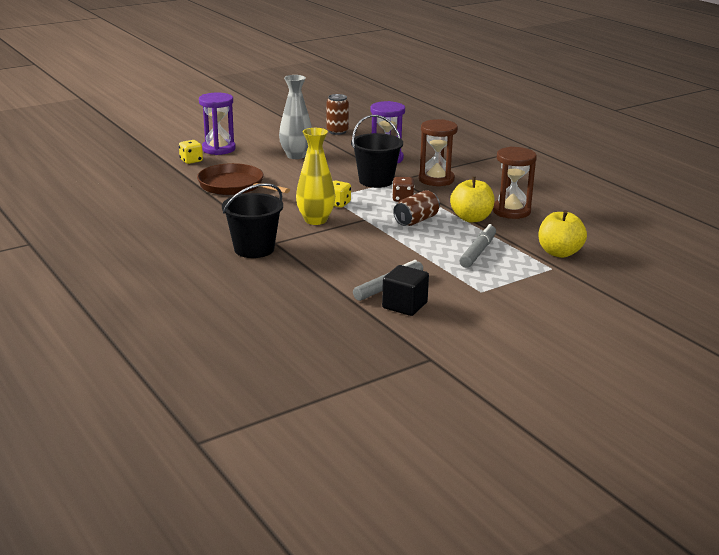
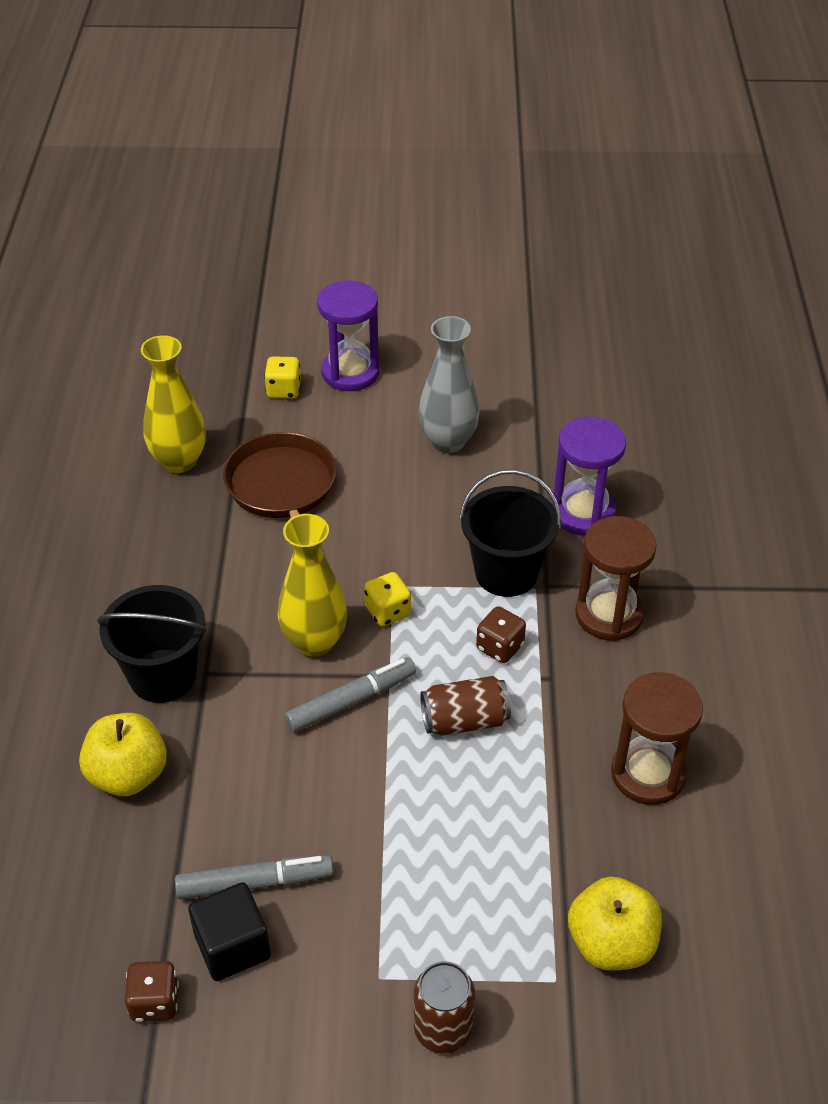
camera: 35 degrees right, 20 degrees up
(166, 191) = (179, 461): none -> yellow vase
(337, 131) = (577, 395): brown can -> brown can (443, 1029)
(392, 331) = (155, 1002): none -> brown dice
(471, 218) = (559, 761): yellow apple -> yellow apple (128, 775)
(478, 252) = (477, 865): grey marker -> grey marker (351, 701)

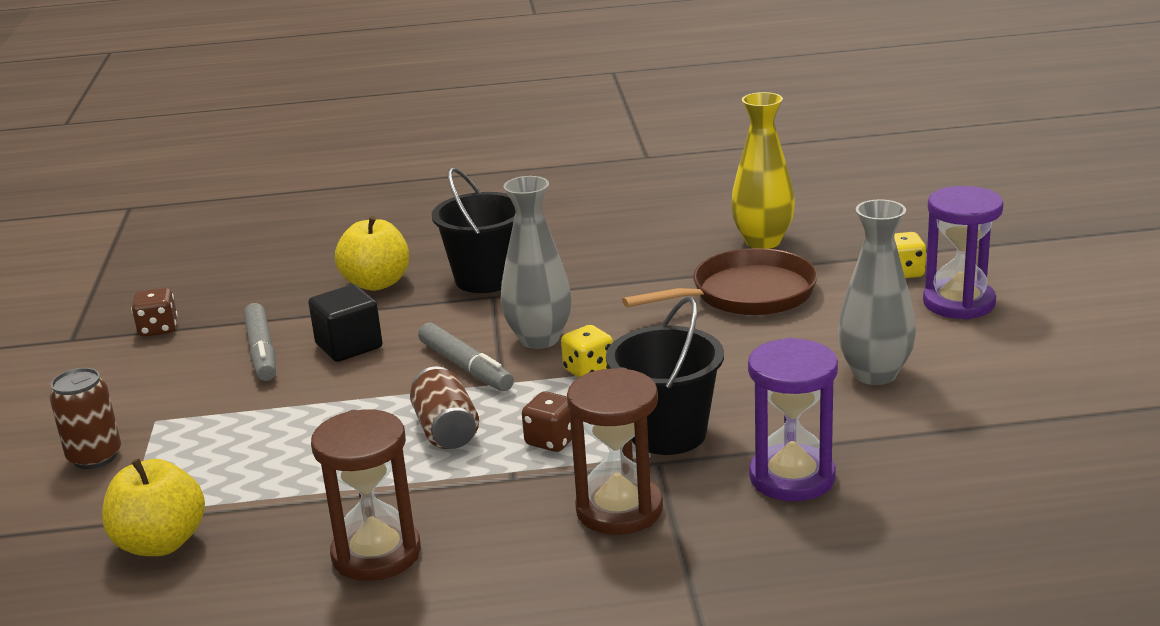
camera: 85 degrees right, 20 degrees down
(232, 946) = (201, 351): black cube -> black cube (349, 346)
(314, 642) = (539, 339): yellow vase -> grey vase

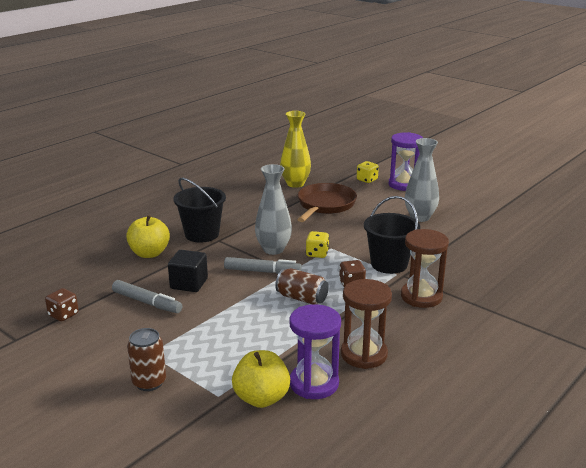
camera: 45 degrees left, 0 degrees up
(792, 477) = (456, 261): purple hourglass -> purple hourglass (314, 383)

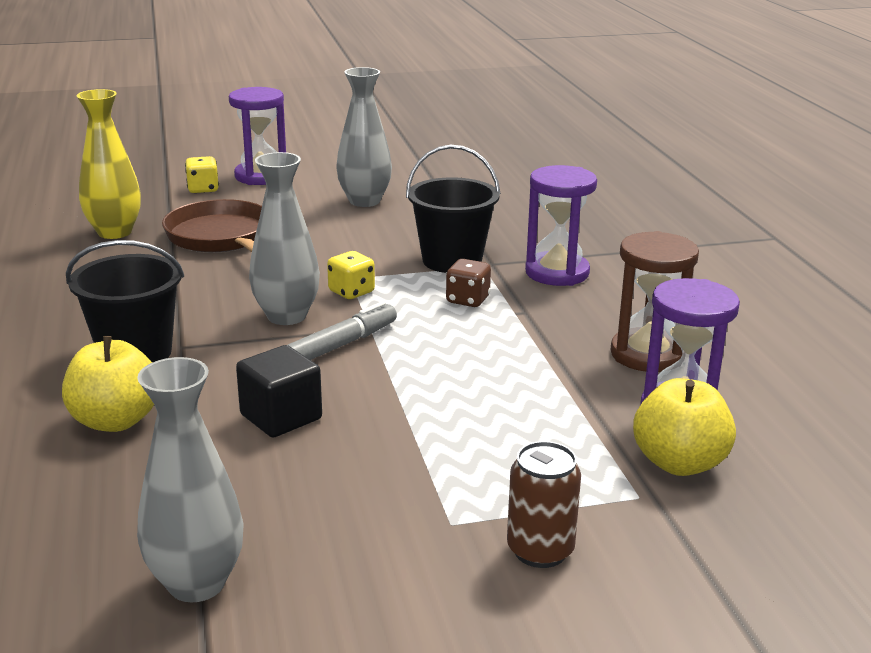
camera: 55 degrees left, 0 degrees up
(63, 315) = (197, 583): brown dice -> grey vase
(147, 302) = (284, 476): grey marker -> none
(302, 298) = (456, 344): brown can -> none
(421, 297) = (557, 273): brown hourglass -> purple hourglass

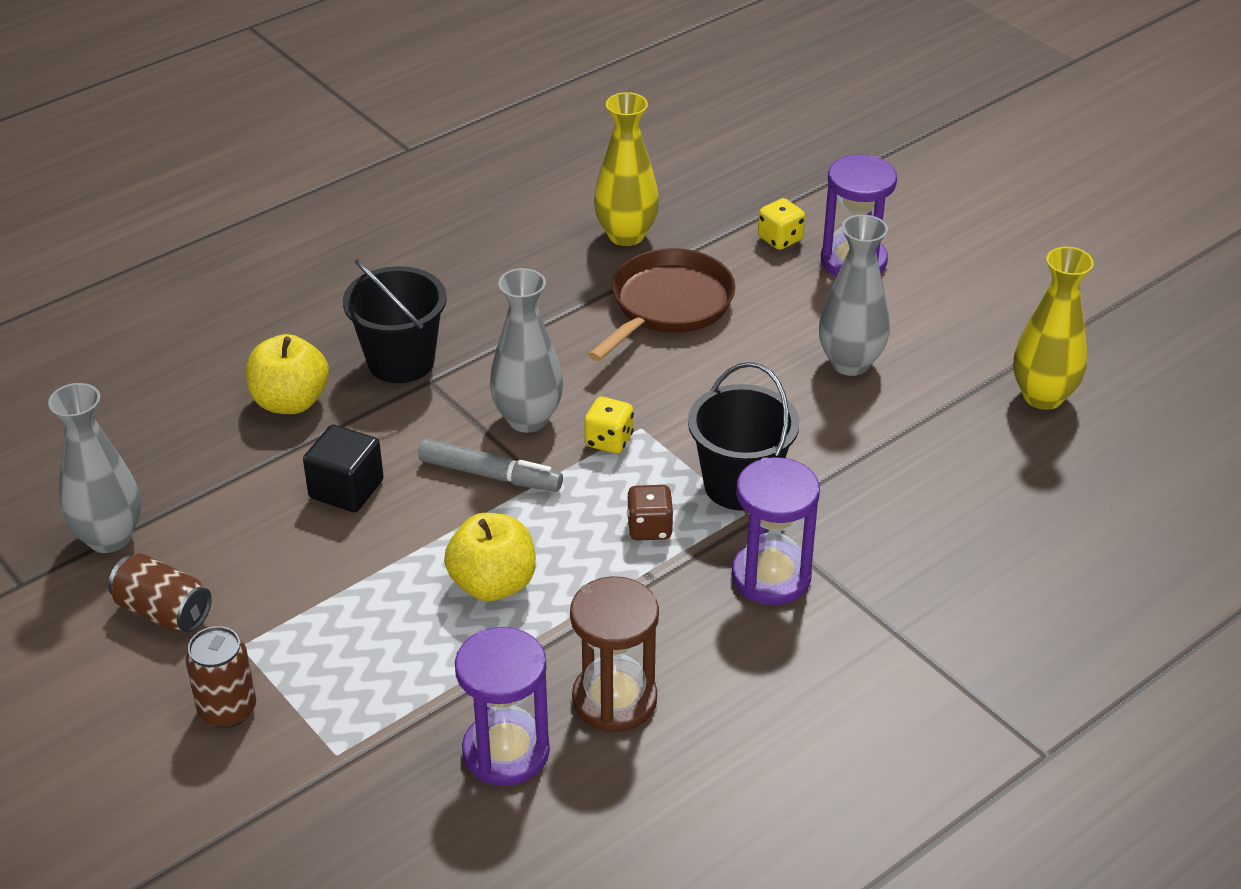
camera: 65 degrees right, 15 degrees up
(358, 565) = (163, 612): none -> brown can
(460, 164) = (1043, 396): none -> yellow vase
(679, 463) = (407, 770): yellow apple -> yellow apple (493, 584)

